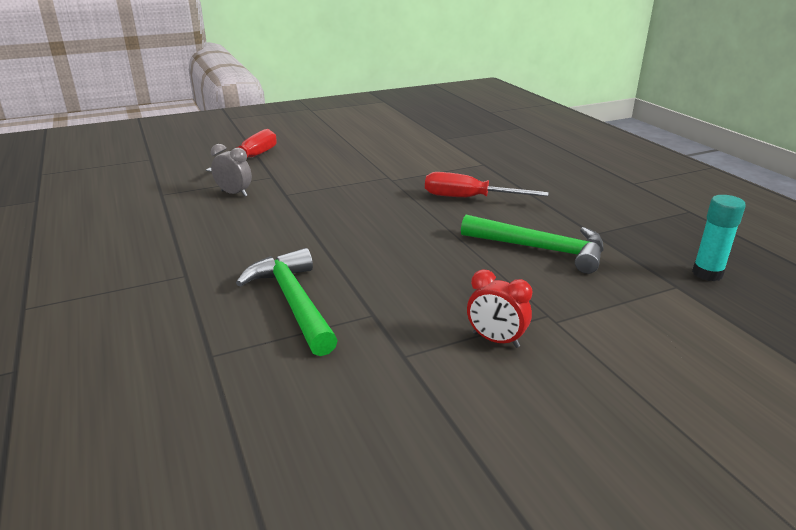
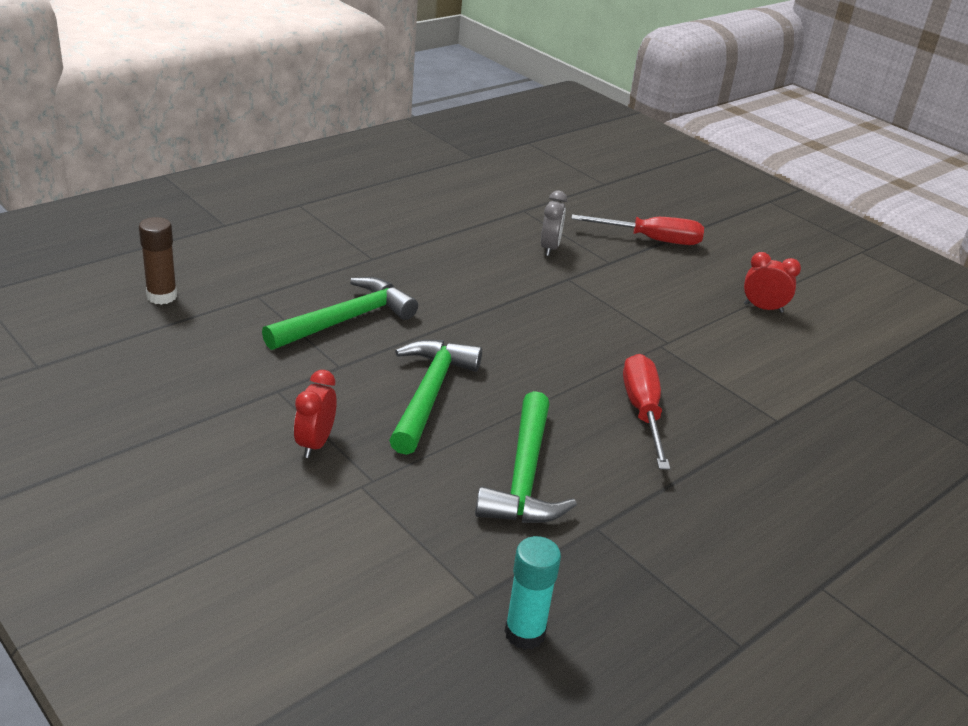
camera: 70 degrees right, 5 degrees up
(161, 437) = (162, 296): none -> brown glue stick
(361, 144) = (763, 308): none -> red clock
(430, 273) = (429, 394): none -> green hammer

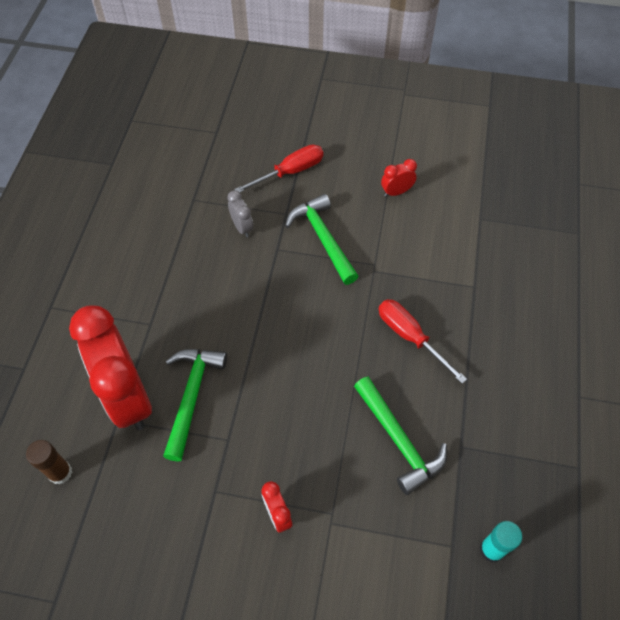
camera: 35 degrees left, 25 degrees up
(286, 288) = (127, 397): none -> red clock
(429, 394) = (297, 419): green hammer -> green hammer (323, 238)

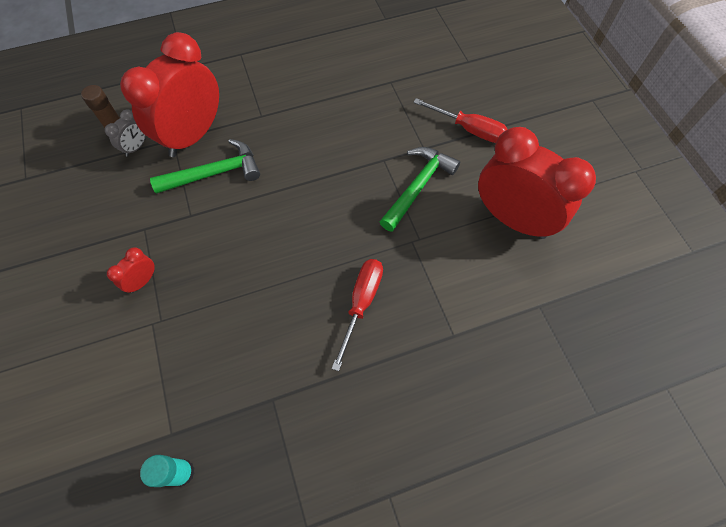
camera: 60 degrees right, 5 degrees up
(242, 227) = (387, 126): grey clock -> grey clock (136, 147)
(396, 192) = (512, 219): red clock -> red clock, size x2.43
(399, 440) = (251, 342): green hammer -> none

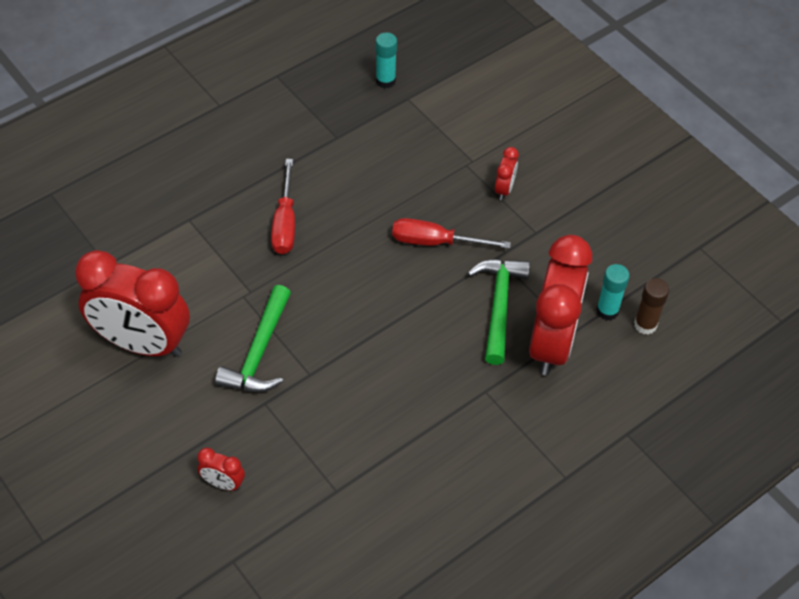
camera: 160 degrees right, 10 degrees down
(136, 147) = (607, 311): grey clock -> turquoise glue stick
(215, 173) = (499, 306): green hammer -> green hammer turned 135 degrees clockwise
(465, 104) = (223, 483): none -> red clock
(469, 129) = (212, 445): red screwdriver -> red screwdriver (435, 242)

